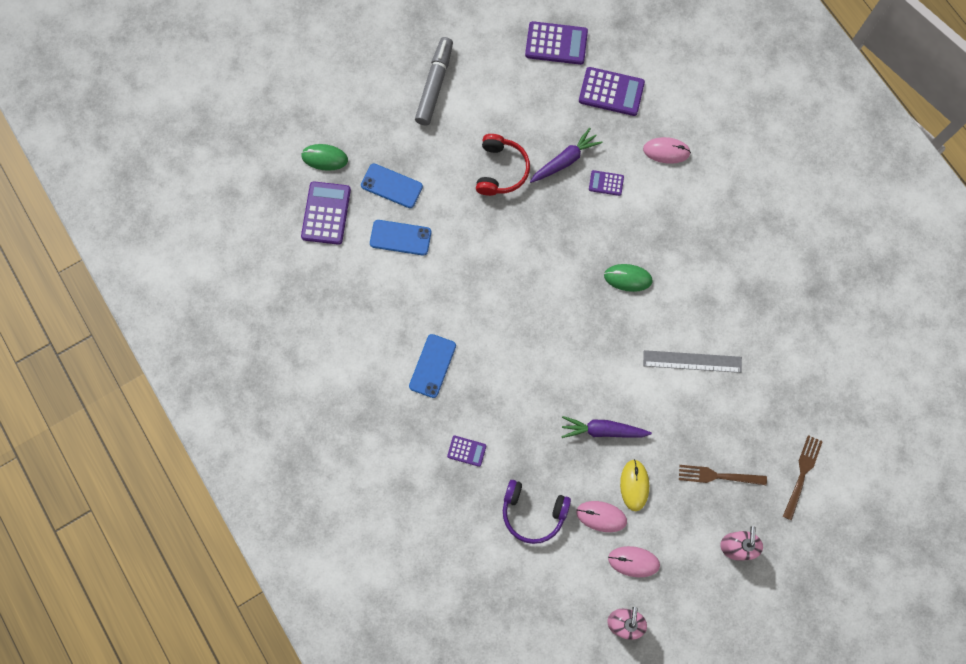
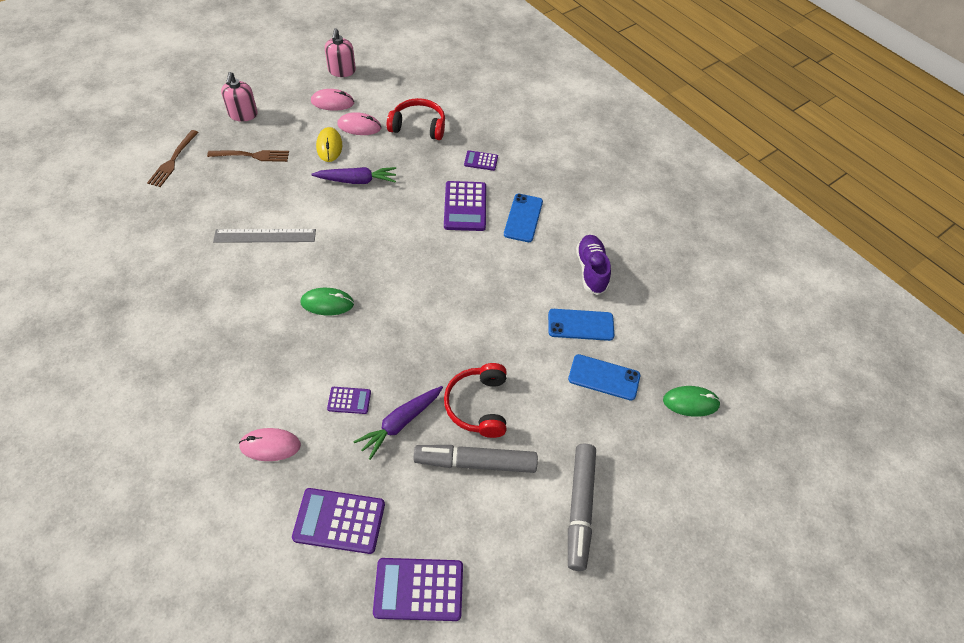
camera: 170 degrees right, 20 degrees down
(326, 213) = (668, 343): purple calculator -> purple calculator (465, 206)
(377, 296) = (591, 270): none -> purple shoe
(508, 125) = (475, 462): none -> grey marker
(533, 512) = (418, 126): purple headphones -> red headphones

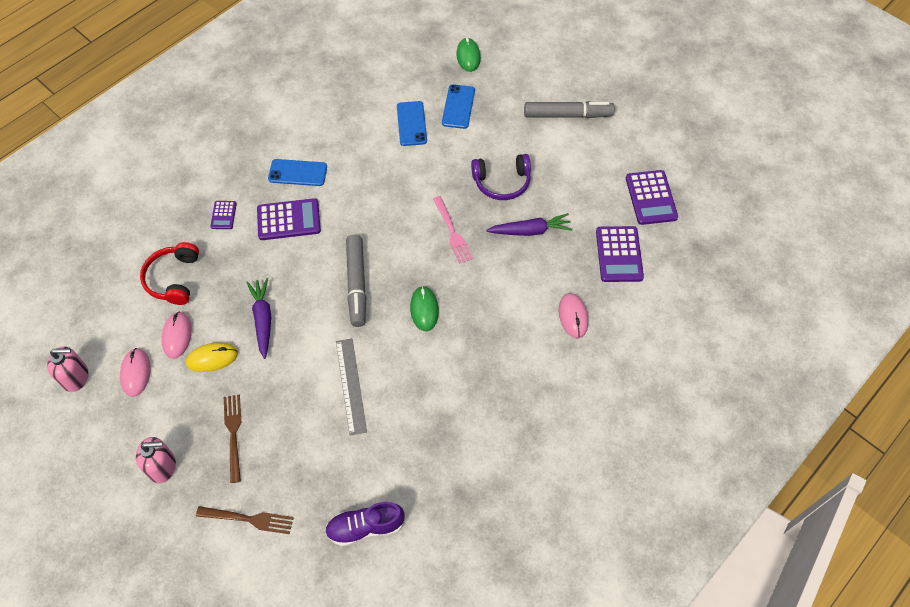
camera: 95 degrees left, 5 degrees up
(349, 400) = (519, 270): purple calculator -> none
(400, 423) = (530, 231): purple carrot -> purple carrot turned 45 degrees counterclockwise
(418, 343) = (452, 232): none -> pink fork
(475, 462) = (550, 178): grey marker -> grey marker (357, 284)
(478, 405) = (502, 182): red headphones -> purple headphones
(591, 270) = (352, 120): purple shoe -> purple shoe (365, 527)

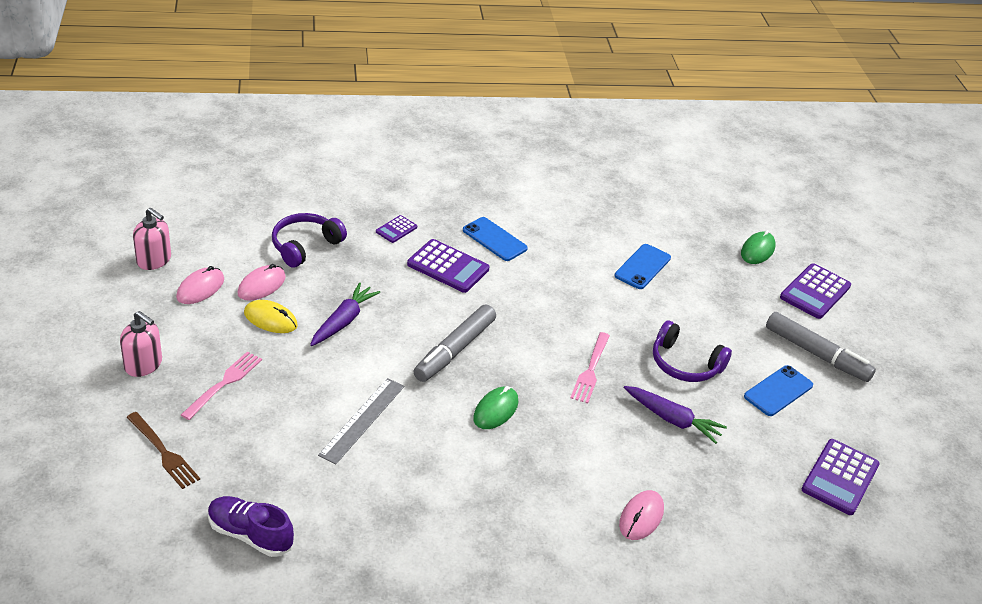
camera: 35 degrees right, 20 degrees down
(173, 278) = (305, 246): red headphones -> purple headphones
(233, 434) = (224, 383): brown fork -> pink fork
(458, 106) = (704, 281): blue phone -> blue phone (778, 391)
(619, 254) = (750, 500): purple calculator -> purple calculator (815, 292)

